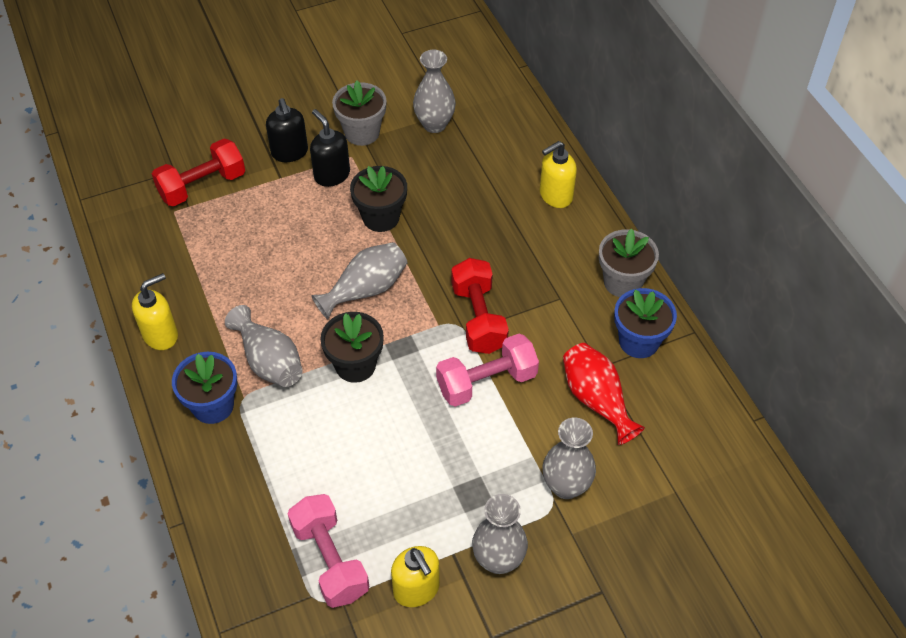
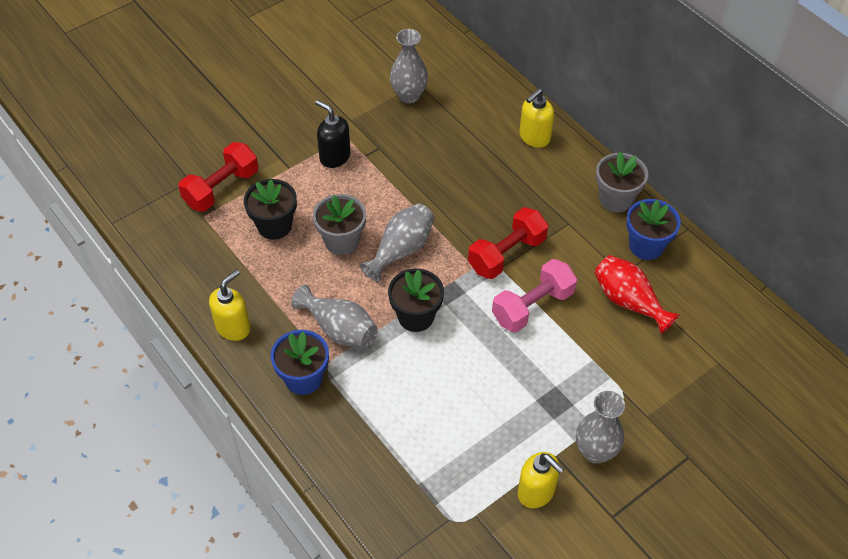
camera: 15 degrees left, 0 degrees up
(290, 152) = (290, 144): black soap dispenser -> none
(330, 560) = (454, 485): pink dumbbell -> none
(362, 133) = (348, 114): grey flower pot -> grey flower pot (342, 241)
(381, 217) = (391, 185): black flower pot -> black flower pot (274, 226)
(478, 318) = (506, 254): red dumbbell -> red dumbbell turned 75 degrees clockwise
(566, 486) = (629, 378): grey vase -> none

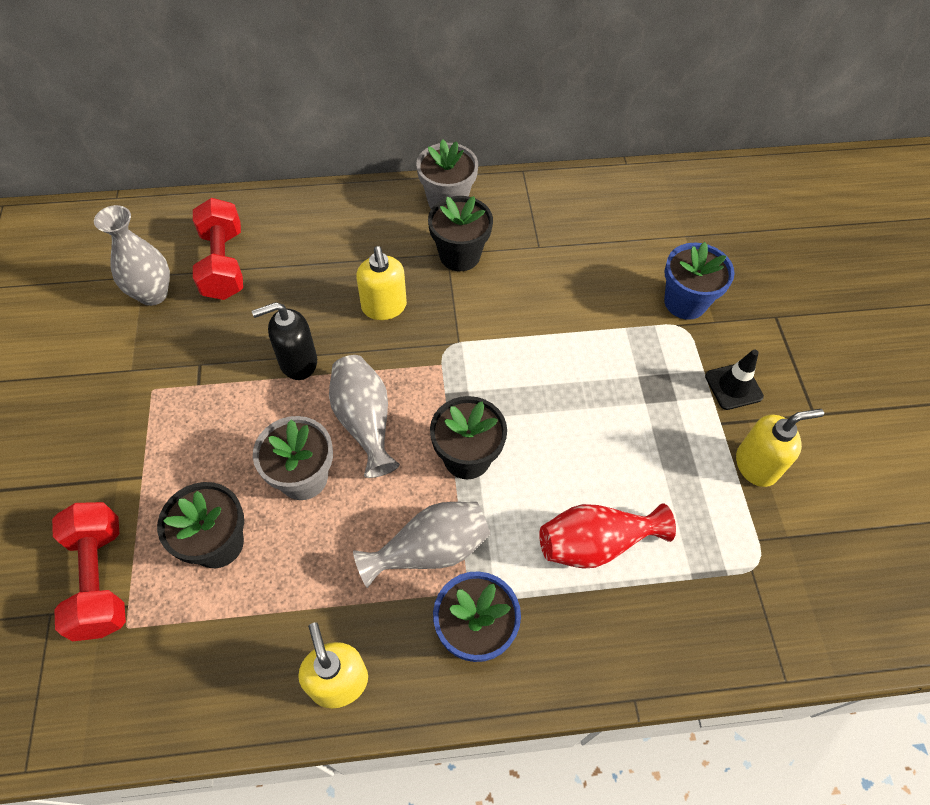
camera: 60 degrees left, 5 degrees up
(334, 156) = (170, 417): black soap dispenser -> black soap dispenser (297, 362)
(506, 254) = (446, 326): red dumbbell -> red dumbbell (223, 264)
(532, 306) = (528, 341): pink dumbbell -> none
(534, 137) = (315, 219): yellow soap dispenser -> yellow soap dispenser (384, 307)
(573, 231) = (459, 255): none -> black flower pot
(595, 451) = (733, 386): grey vase -> black traffic cone
(629, 301) = (575, 260): red vase -> red vase (595, 543)
(646, 246) = (520, 211): blue flower pot -> blue flower pot (685, 302)

